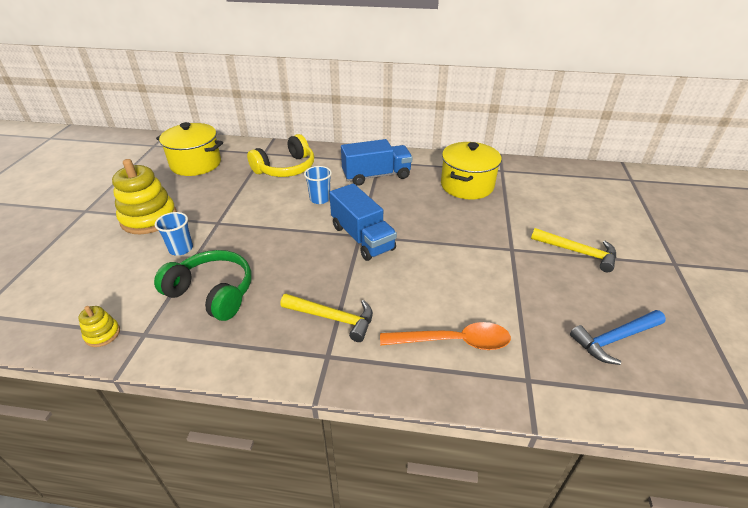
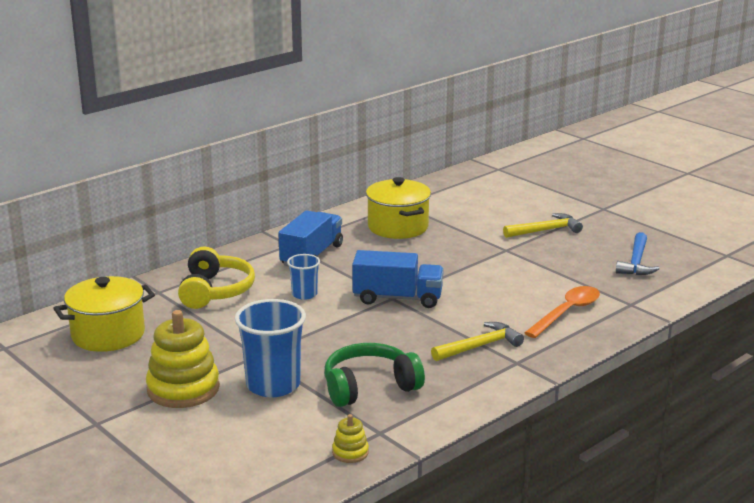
camera: 50 degrees left, 15 degrees down
(181, 249) = (273, 385): blue cup -> blue cup, size x1.85

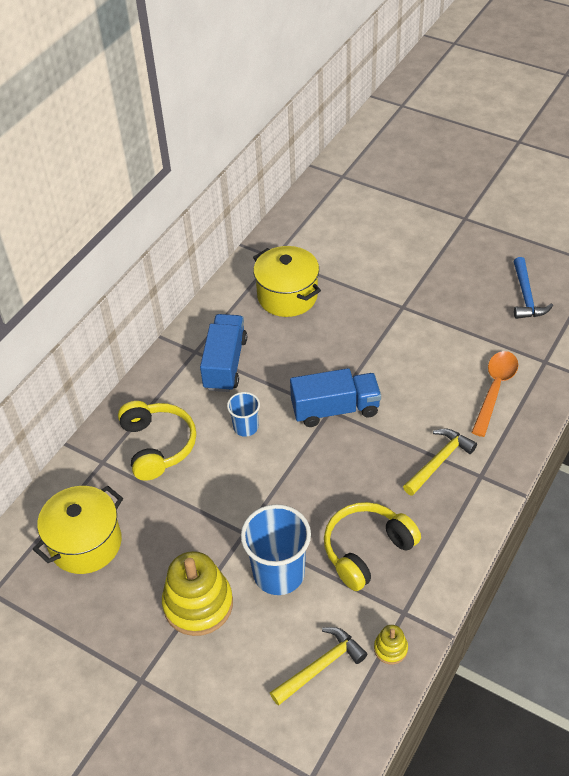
camera: 15 degrees left, 25 degrees up
(369, 387) = (367, 550): green headphones -> yellow headphones
(545, 230) = (426, 266): yellow hammer -> yellow hammer (321, 666)

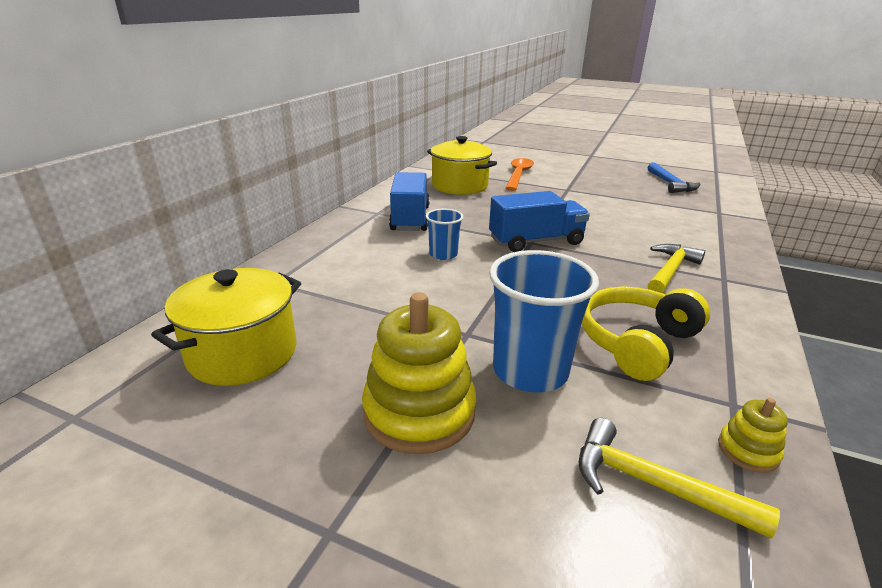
camera: 10 degrees left, 20 degrees down
(157, 445) = (343, 269): yellow headphones -> none
(321, 666) = (652, 484): yellow hammer -> yellow hammer turned 105 degrees counterclockwise
(495, 389) = (688, 227): orange spoon -> orange spoon (518, 175)

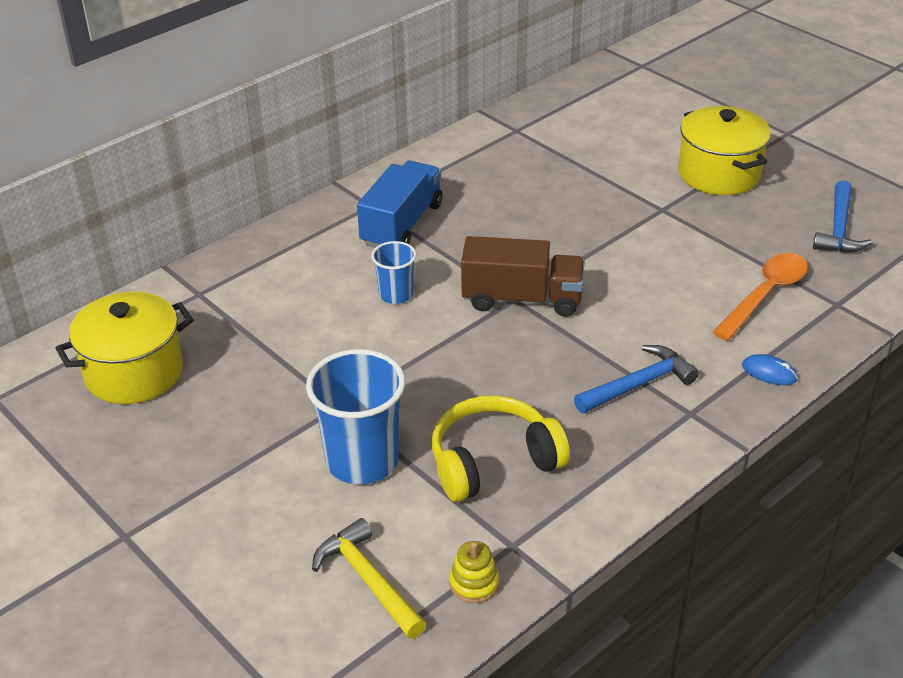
camera: 25 degrees right, 10 degrees up
(419, 412) = (240, 470): yellow stacking toy -> none
(459, 186) = (514, 171): yellow pot -> yellow pot (719, 174)
(518, 175) = (620, 162): orange spoon -> orange spoon (765, 295)
(536, 241) = (522, 299): blue truck -> brown truck
(670, 270) = (639, 384): yellow hammer -> blue hammer
(735, 249) = (769, 372): none -> blue mouse

